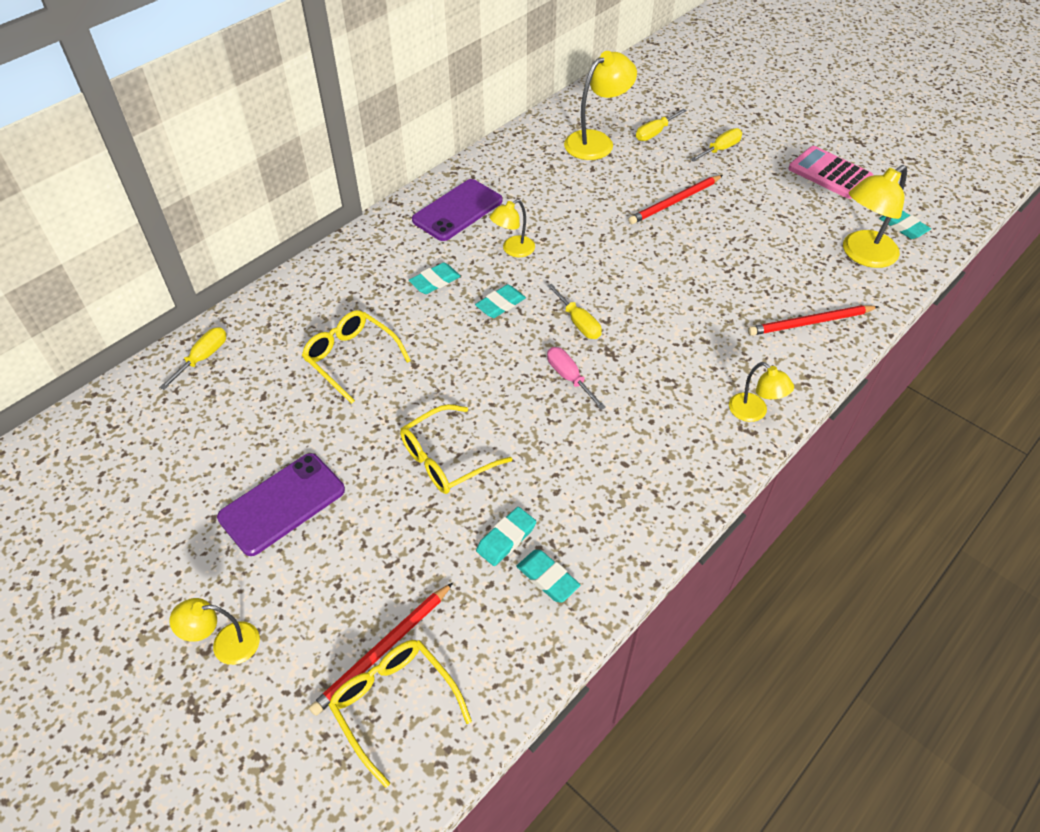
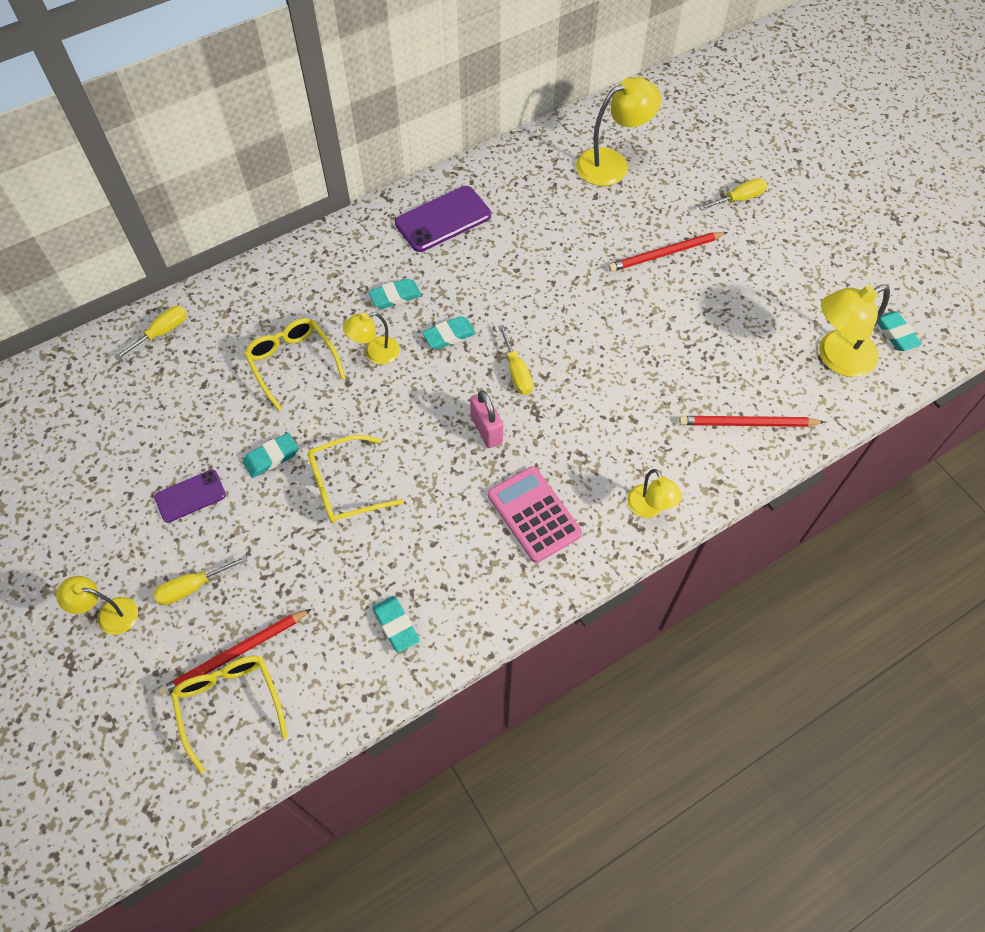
camera: 15 degrees right, 10 degrees up
(282, 504) = (190, 496): purple phone -> purple phone, size x0.61
(506, 539) = (372, 578): turquoise eraser -> turquoise eraser (271, 457)
(513, 250) = (482, 276): yellow lamp -> yellow lamp (375, 353)
(569, 377) = (486, 429): pink screwdriver -> pink padlock
(655, 133) = (677, 165): yellow screwdriver -> yellow screwdriver (192, 587)
(830, 173) = (845, 252): pink calculator -> pink calculator (534, 514)

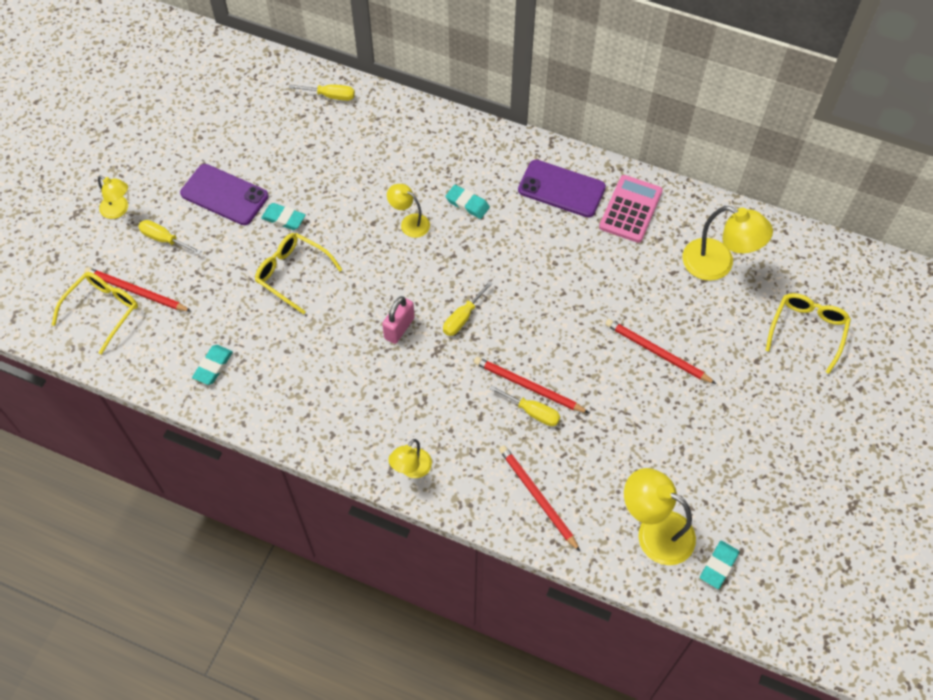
camera: 55 degrees right, 0 degrees up
(109, 614) = (119, 210): yellow lamp -> yellow lamp turned 150 degrees clockwise
(190, 496) = (224, 195): purple phone -> purple phone, size x1.63
(292, 362) = (364, 181): yellow glasses -> yellow glasses (807, 330)
(449, 335) = (460, 257): turquoise eraser -> none
(534, 514) = (352, 398): pink calculator -> pink calculator (630, 209)
(629, 364) = (528, 386): none -> red pencil
(739, 199) = (763, 374): yellow screwdriver -> yellow screwdriver (532, 412)

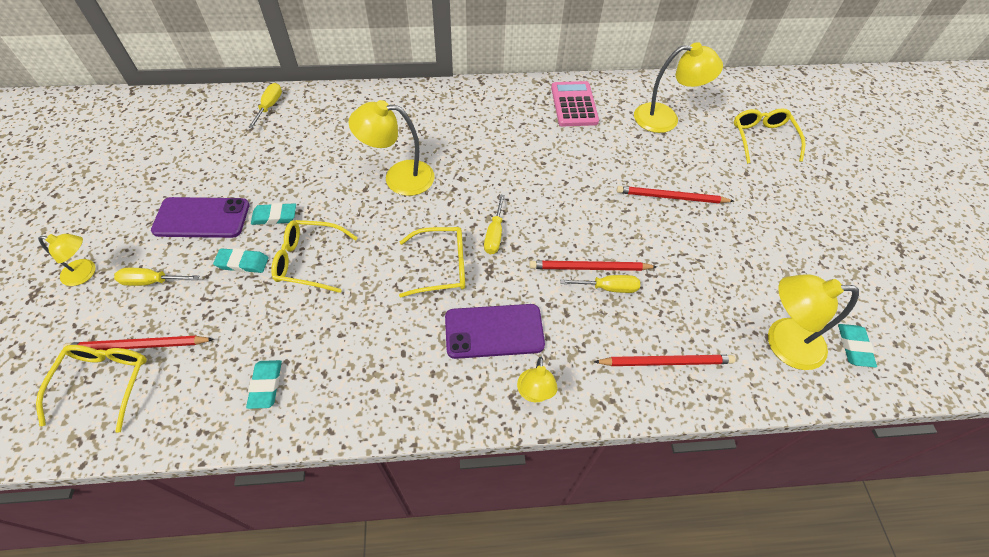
camera: 30 degrees left, 5 degrees down
(330, 96) = (269, 106): yellow screwdriver -> yellow screwdriver turned 60 degrees counterclockwise
(399, 328) = (442, 267): pink padlock -> yellow glasses
(409, 223) = (399, 177): yellow lamp -> yellow lamp, size x1.71
(467, 204) = (441, 145): turquoise eraser -> turquoise eraser (242, 263)
(537, 497) = (666, 362): red pencil -> red pencil turned 150 degrees clockwise
(561, 189) = (511, 109): purple phone -> purple phone (494, 331)

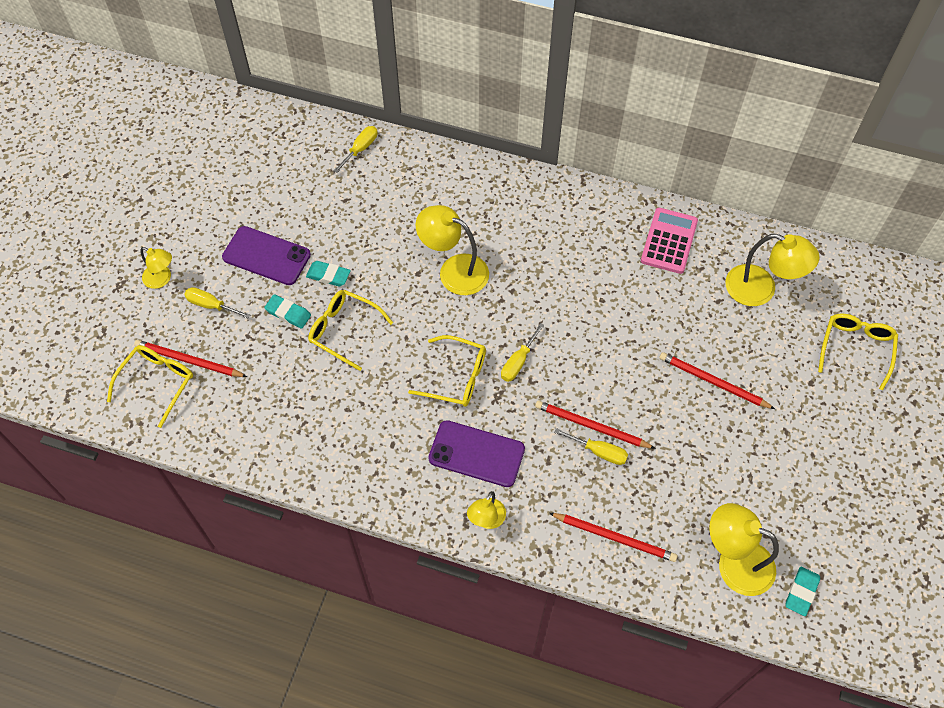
camera: 25 degrees right, 5 degrees up
(266, 385) = (275, 431): turquoise eraser -> none

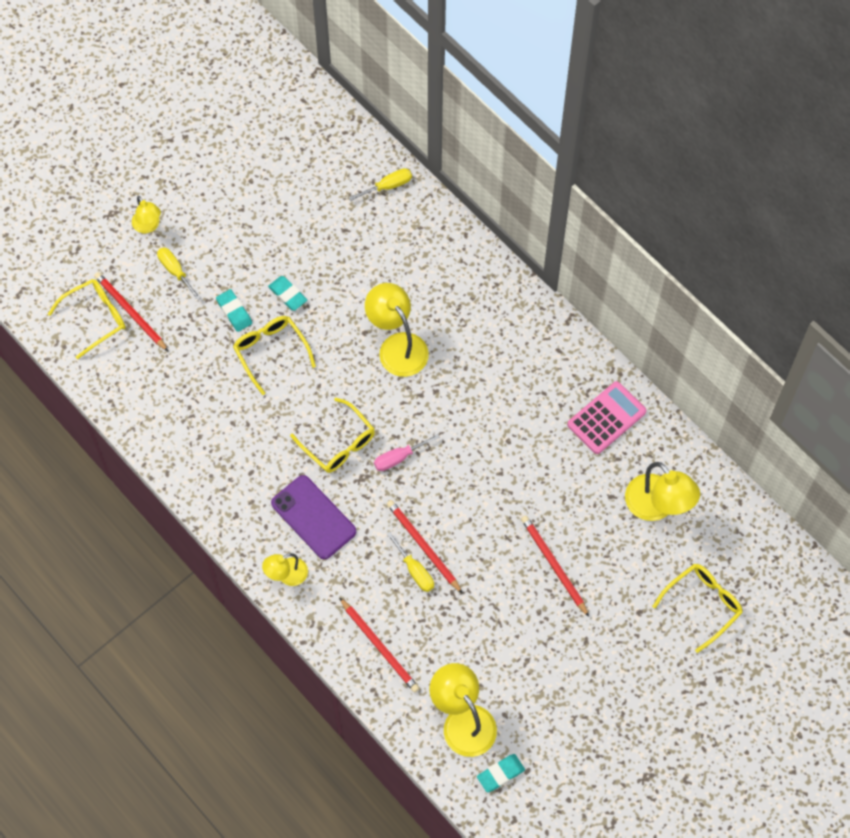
camera: 30 degrees right, 5 degrees up
(266, 256) = (246, 249): purple phone -> none
(518, 362) = (399, 458): yellow screwdriver -> pink screwdriver

